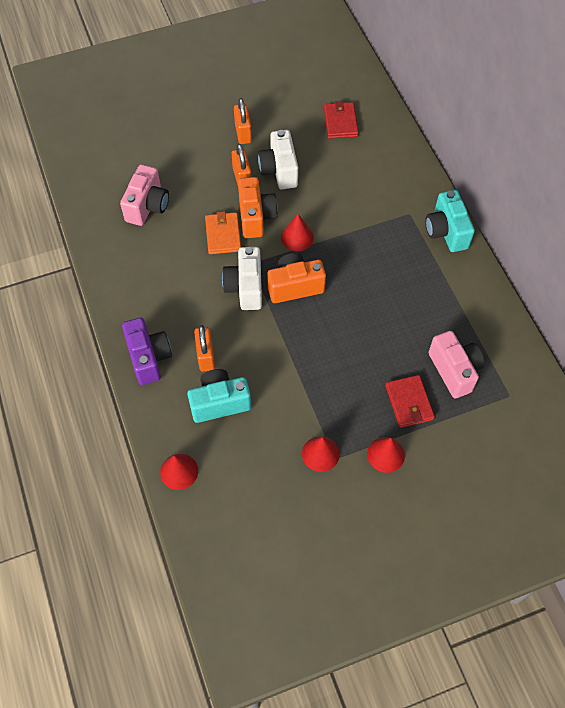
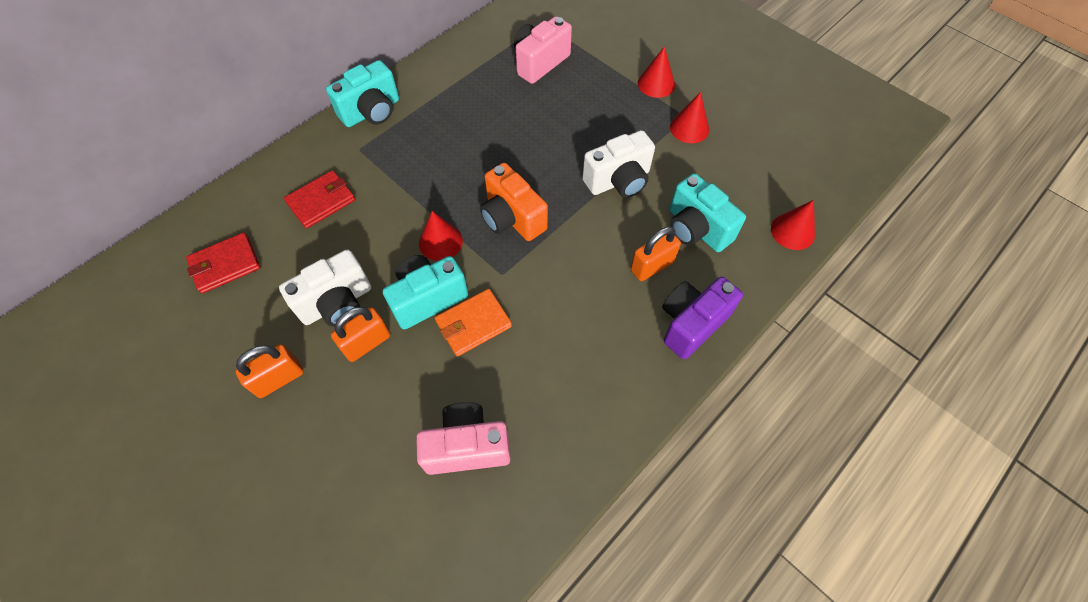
camera: 115 degrees left, 0 degrees up
(245, 287) = (539, 265): white camera -> white camera (618, 181)
(256, 217) = (428, 298): orange camera -> turquoise camera
(409, 402) = (593, 83): red wallet -> red wallet (321, 201)

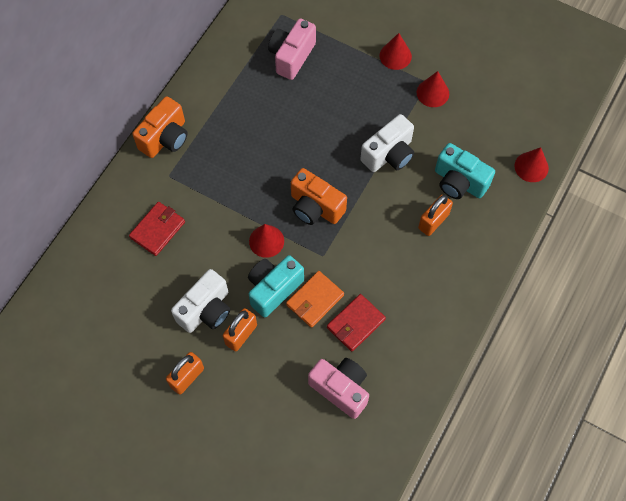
camera: 15 degrees left, 5 degrees up
(225, 265) = (105, 301): red wallet -> red wallet (356, 323)
(372, 112) = (165, 138): turquoise camera -> orange camera
(467, 447) = (341, 389): pink camera -> pink camera turned 60 degrees clockwise
(691, 323) = (473, 260): purple camera -> none

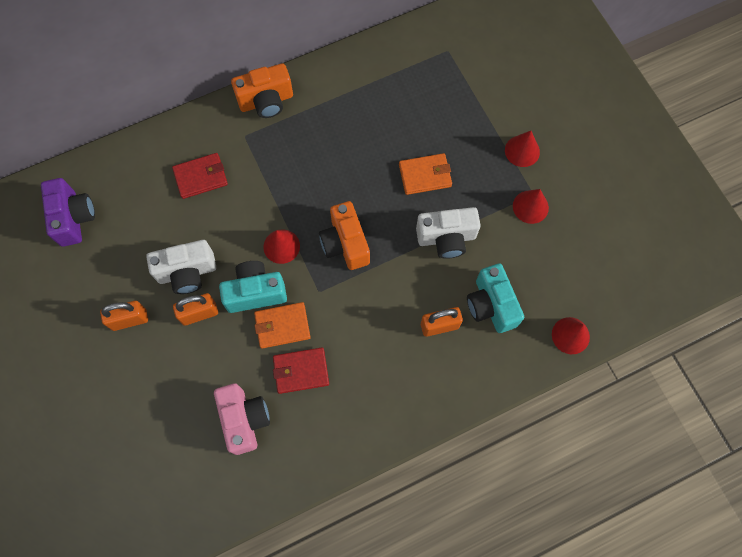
camera: 35 degrees right, 5 degrees up
(74, 330) = (74, 218): none -> purple camera
(291, 56) = (427, 95): pink camera -> none
(336, 118) = (425, 175): none -> orange wallet

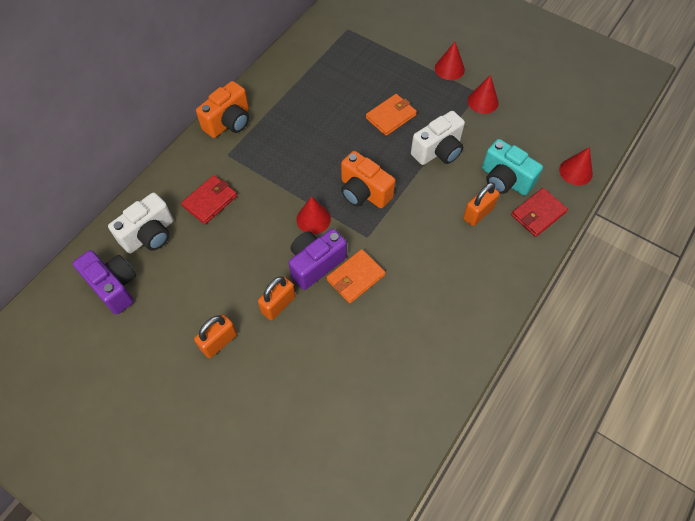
camera: 30 degrees left, 10 degrees down
(187, 273) = (246, 278): white camera -> white camera (150, 235)
(244, 420) = (374, 367): pink camera -> none
(255, 292) = (315, 264): turquoise camera -> purple camera
(301, 371) = (394, 303): red wallet -> red wallet (538, 214)

